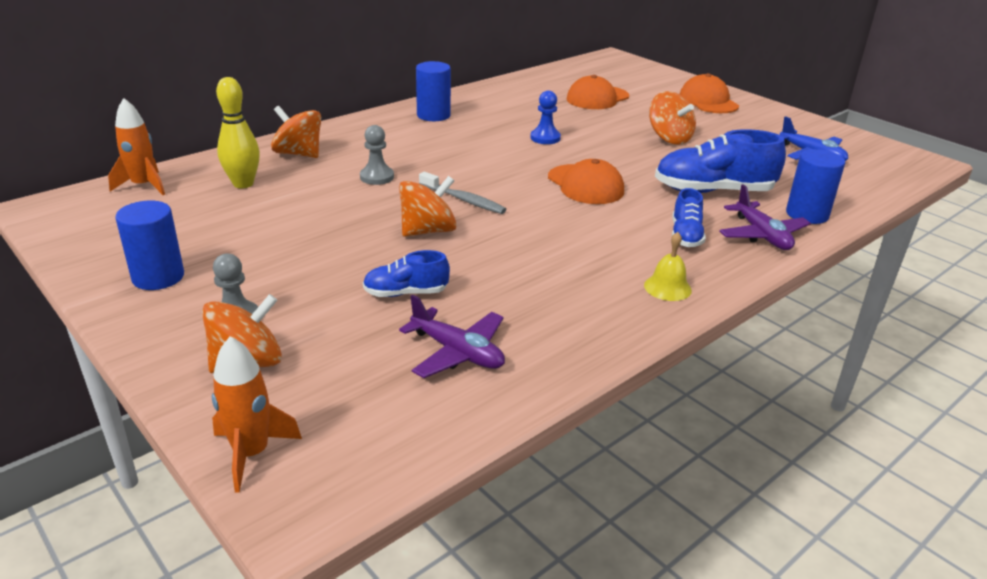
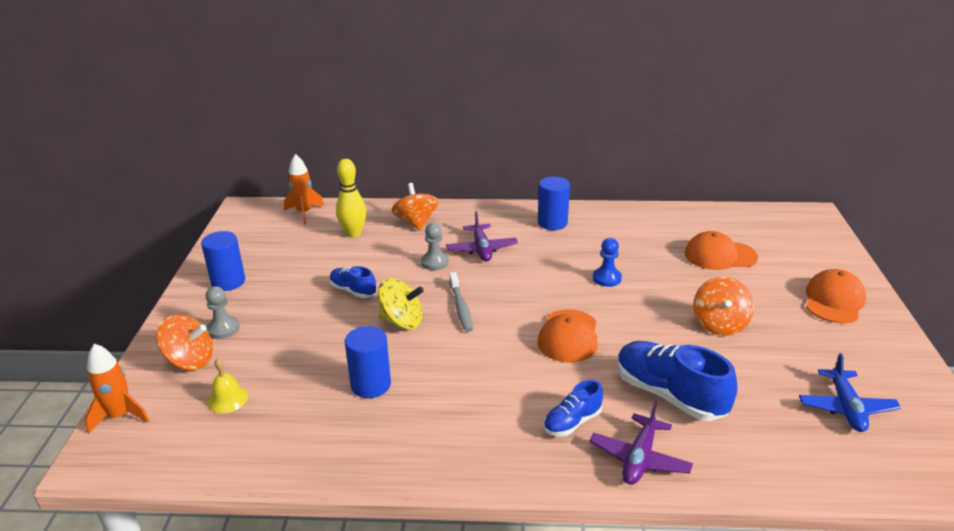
camera: 45 degrees right, 0 degrees up
(406, 293) = (321, 361): blue shoe -> blue shoe (353, 291)
(428, 231) = (401, 321): orange spinning top -> yellow spinning top
(457, 352) = (285, 420): purple plane -> purple plane (481, 249)
(667, 287) = (483, 456): yellow bell -> yellow bell (227, 399)
(807, 214) = (721, 463): blue cylinder -> blue cylinder (371, 385)

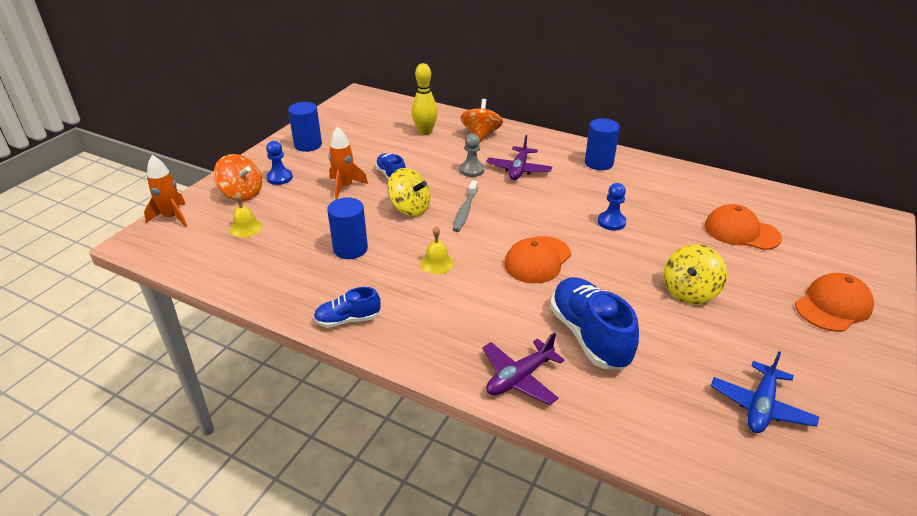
camera: 25 degrees right, 5 degrees up
(223, 329) = (279, 178): grey pawn -> blue pawn
(304, 213) = (400, 107): orange rocket -> orange rocket (344, 187)
(474, 371) = (437, 263): none -> yellow bell
(572, 422) = (485, 329): blue shoe -> blue shoe (348, 320)
(719, 324) = (689, 291): orange spinning top -> yellow spinning top

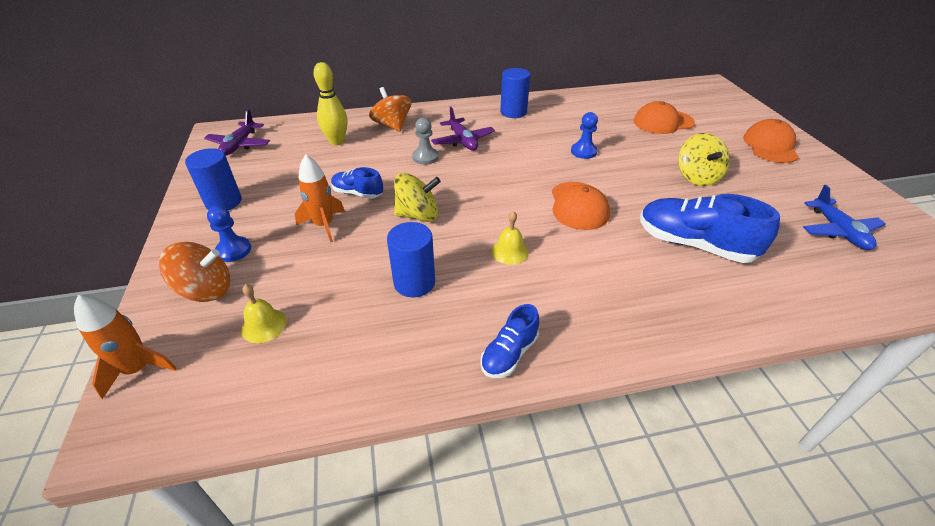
camera: 40 degrees left, 5 degrees up
(465, 211) = (468, 194): grey toothbrush -> none
(519, 378) = (704, 309): purple plane -> purple plane (240, 145)

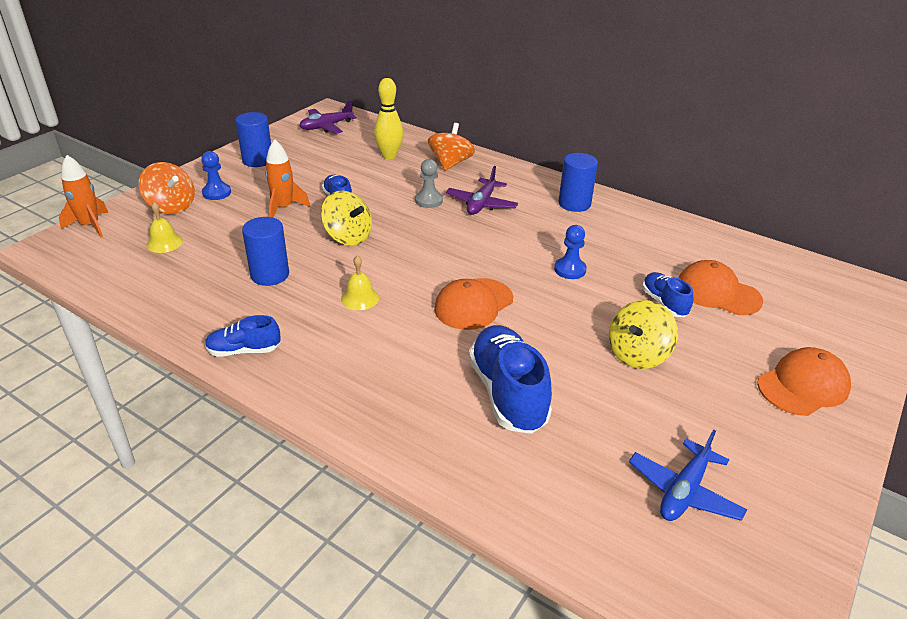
camera: 45 degrees right, 5 degrees down
(655, 142) = (664, 303): none -> blue shoe

